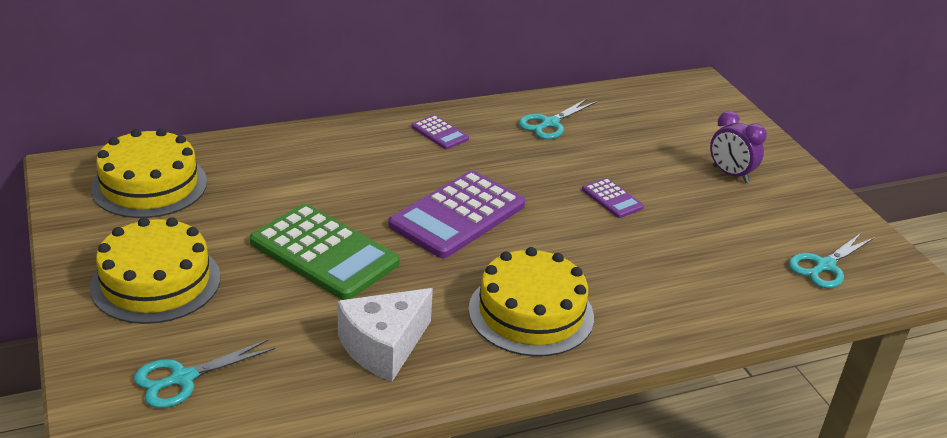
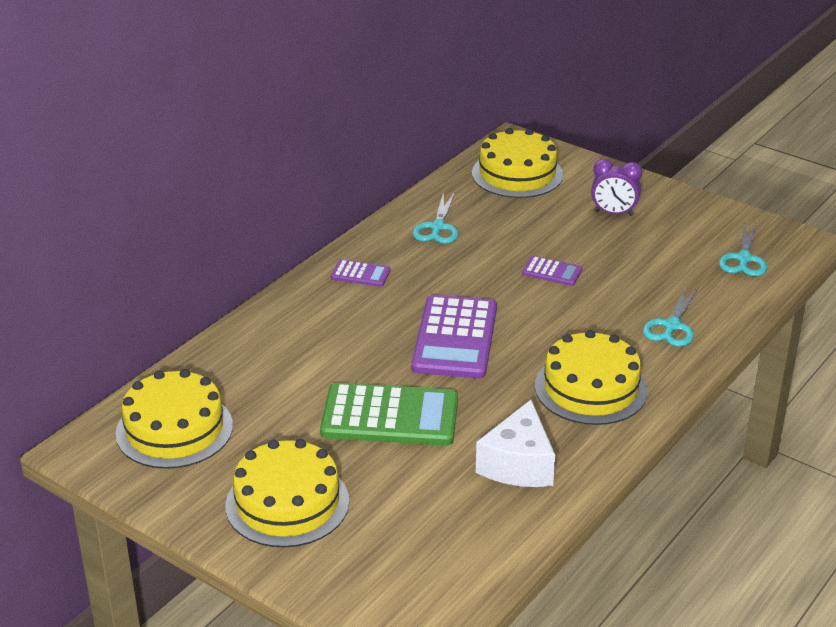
camera: 30 degrees left, 0 degrees up
(183, 378) = (403, 561): turquoise scissors -> turquoise scissors (672, 326)
(673, 109) = (517, 174): none -> yellow cake

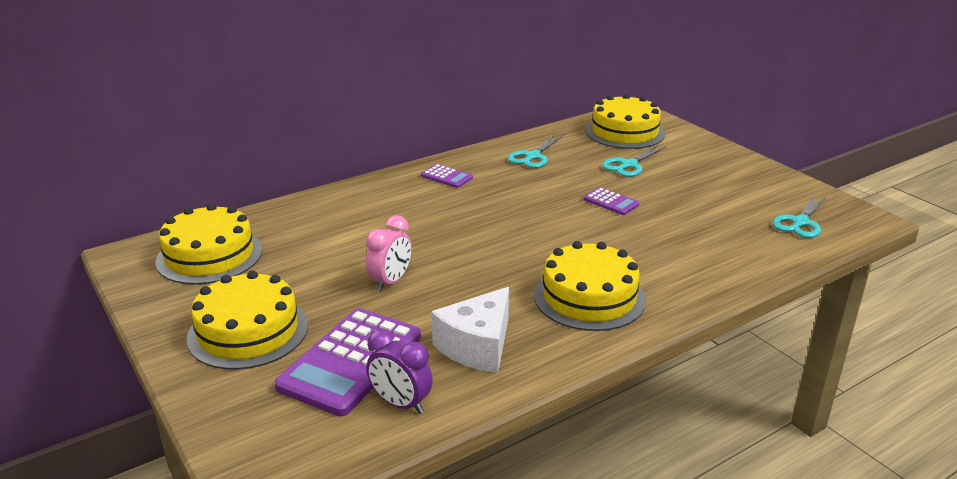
camera: 20 degrees right, 5 degrees down
(390, 416) = (390, 282): green calculator -> pink clock
(455, 338) = (491, 235): purple calculator -> purple calculator (351, 361)
(613, 213) = (693, 170): purple clock -> purple clock (400, 404)
(672, 326) = (699, 262): turquoise scissors -> turquoise scissors (629, 165)

